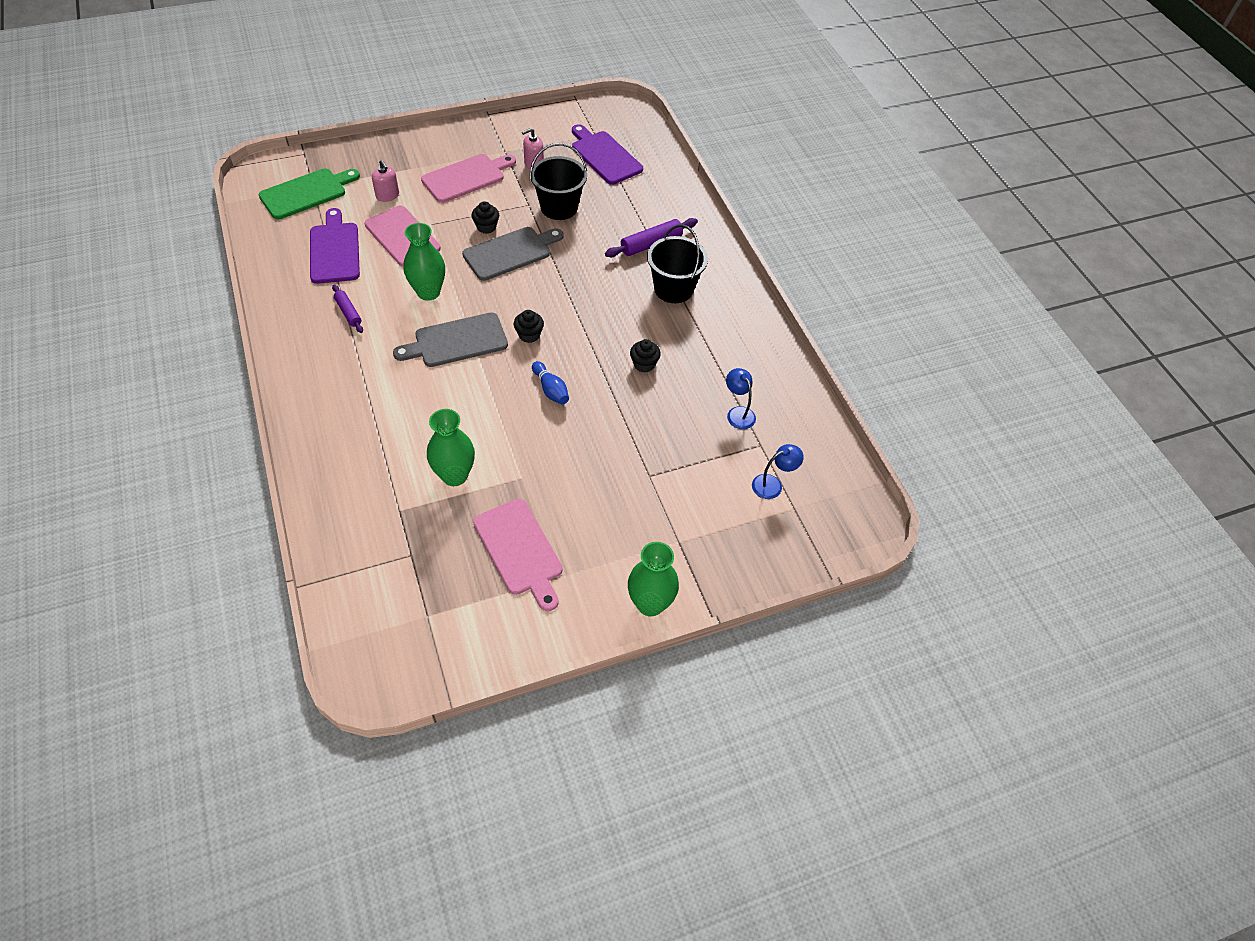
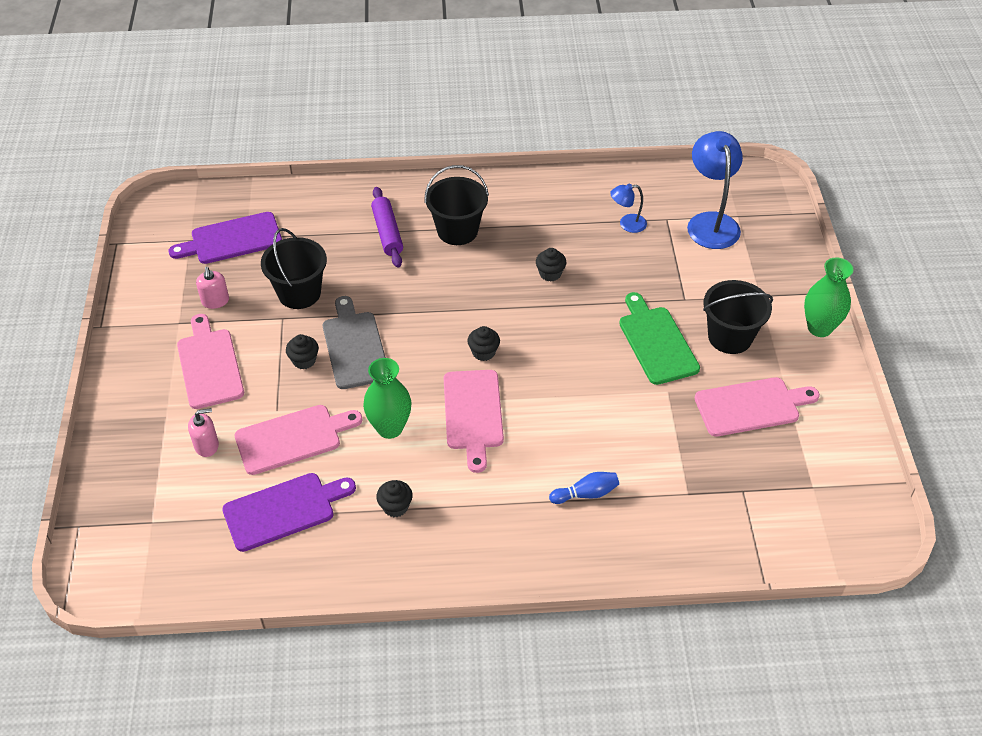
camera: 70 degrees left, 5 degrees down
(306, 193) = (161, 530): green cutting board -> green cutting board (656, 342)
(334, 250) = (283, 510): purple cutting board -> purple cutting board turned 150 degrees clockwise
(348, 312) = (395, 507): purple rolling pin -> black cupcake
(454, 475) = (654, 442): green vase -> none
(457, 341) = (473, 413): grey cutting board -> pink cutting board
(550, 389) = (563, 349): blue bowling pin -> blue bowling pin (586, 494)
(609, 521) = (730, 337): none -> black bucket
(772, 484) = (710, 222): blue lamp -> blue lamp, size x1.95

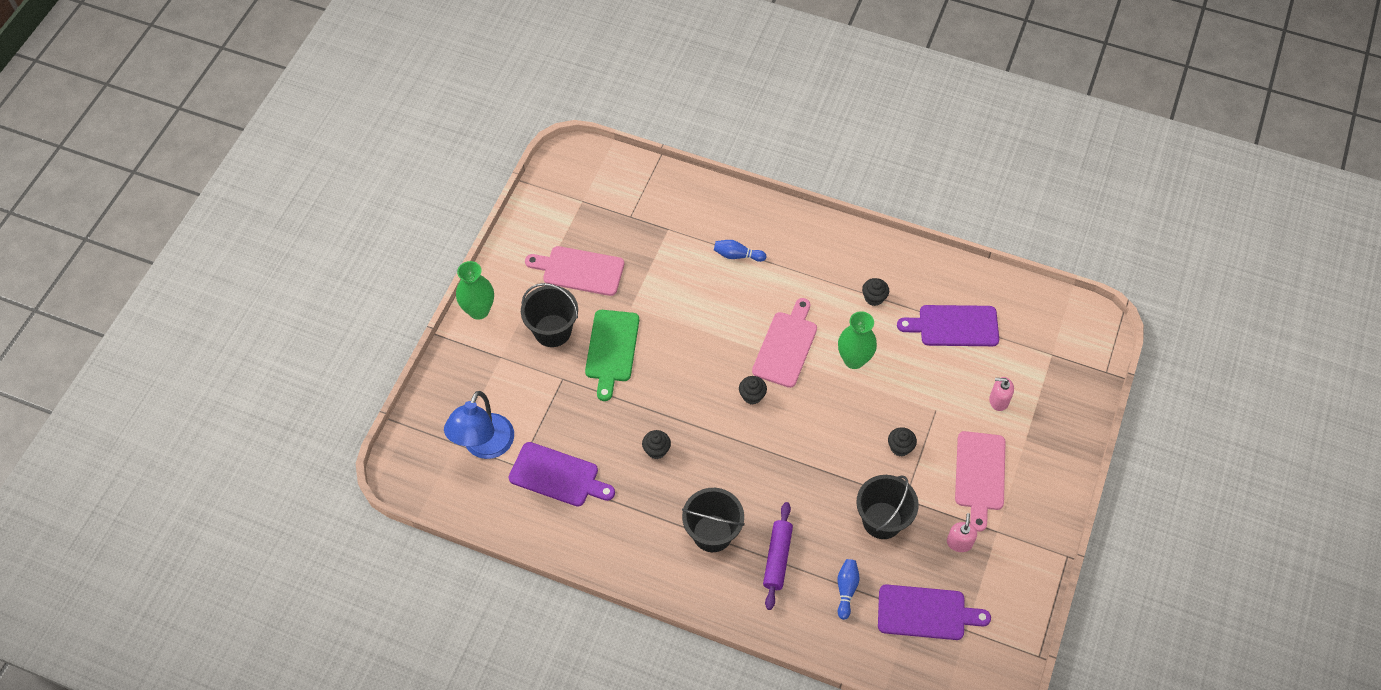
camera: 155 degrees left, 10 degrees up
(292, 438) = (931, 380): pink cutting board -> none
(313, 232) = (846, 590): none -> blue bowling pin
(354, 347) = (854, 444): grey cutting board -> none
(627, 224) = (557, 475): blue lamp -> purple cutting board

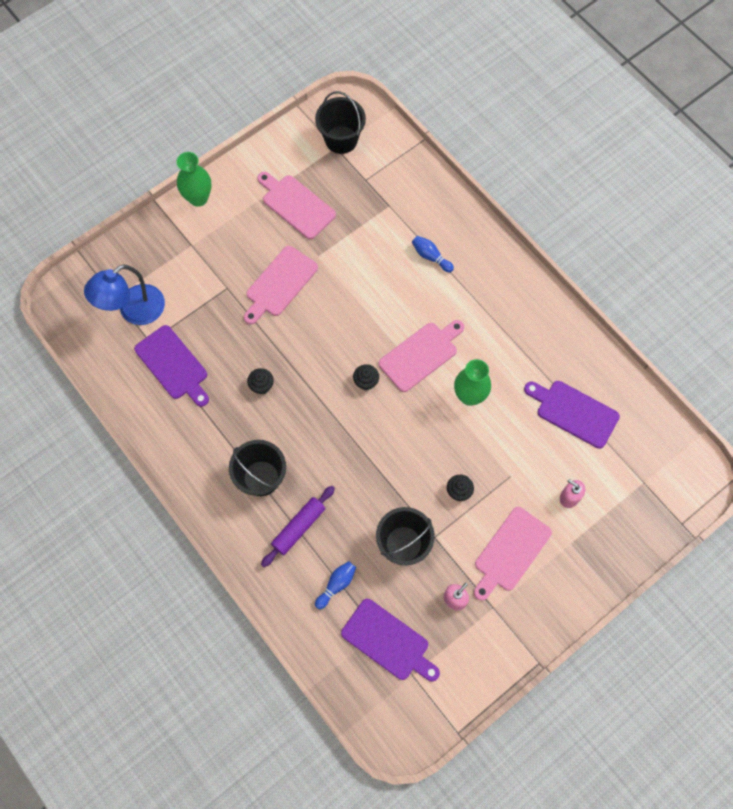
camera: 30 degrees right, 10 degrees up
(552, 331) = (244, 244): black bucket -> black bucket (341, 139)
(612, 349) = (280, 284): green cutting board -> pink cutting board
(874, 298) = (521, 352): black cupcake -> none

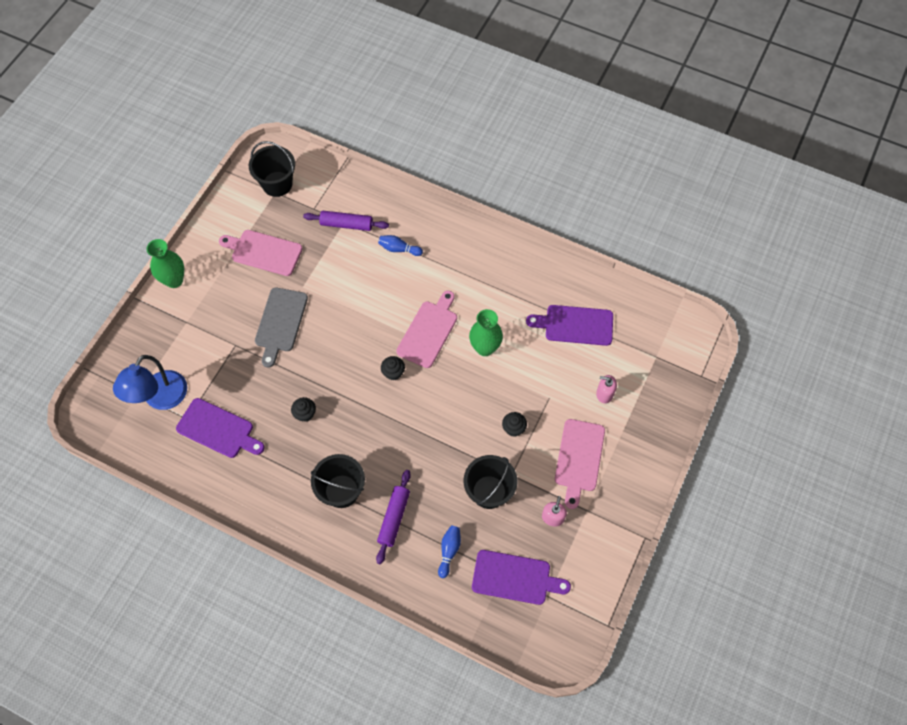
camera: 25 degrees left, 5 degrees down
(280, 284) = (280, 323): pink cutting board -> grey cutting board
(390, 210) = (346, 224): none -> purple rolling pin

